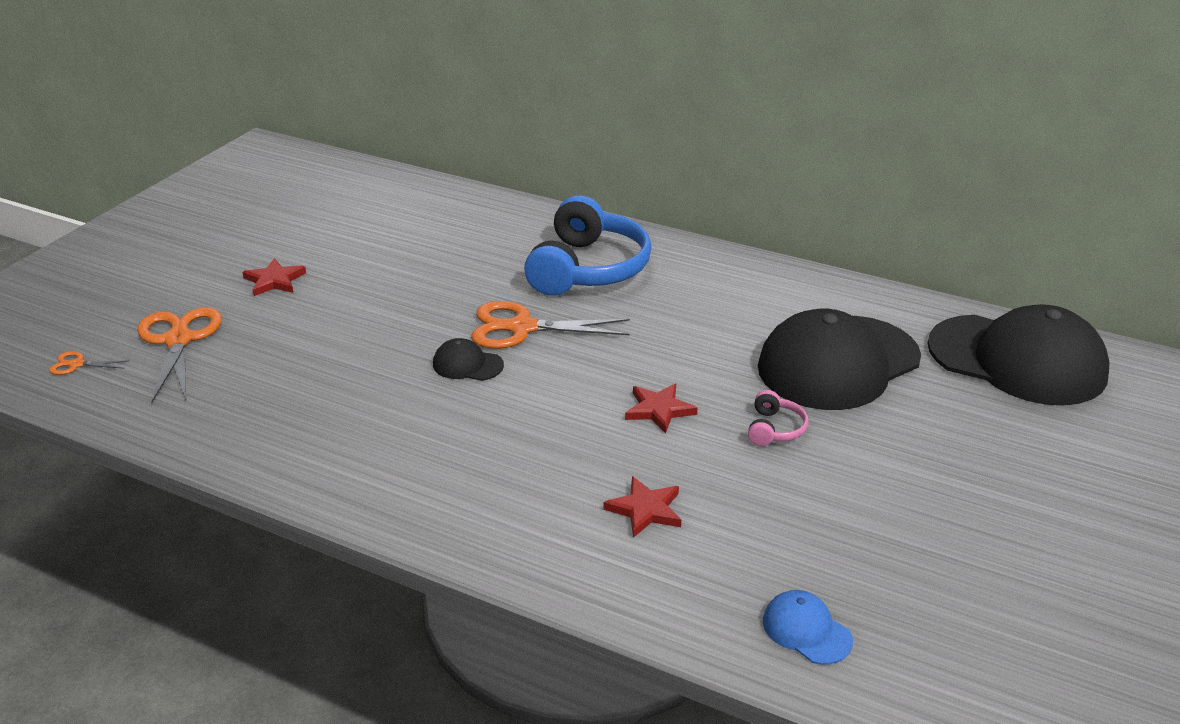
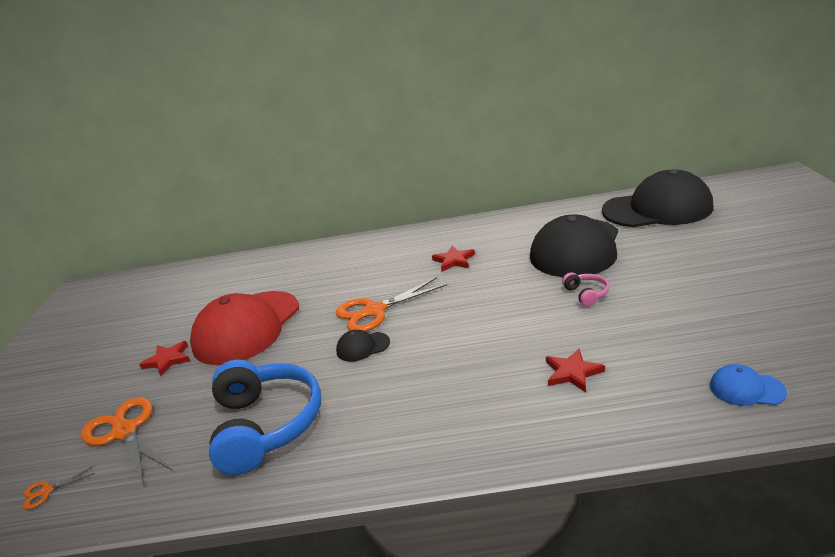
camera: 25 degrees left, 5 degrees down
(378, 281) = (247, 327): none -> red cap
(588, 269) = (379, 264): blue headphones -> blue headphones (266, 425)
(659, 410) = (511, 315): red star -> red star (454, 260)

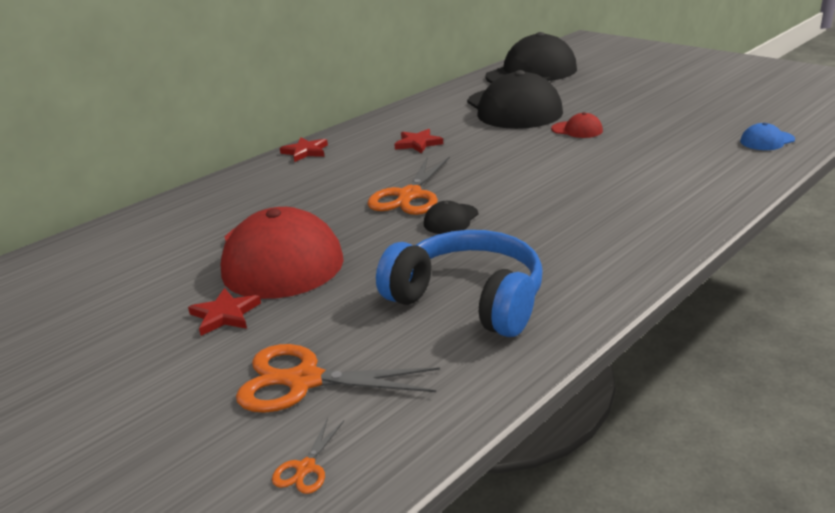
camera: 45 degrees left, 0 degrees up
(572, 372) = (654, 171): red star -> red star (305, 152)
(586, 294) = (577, 130): pink headphones -> red cap

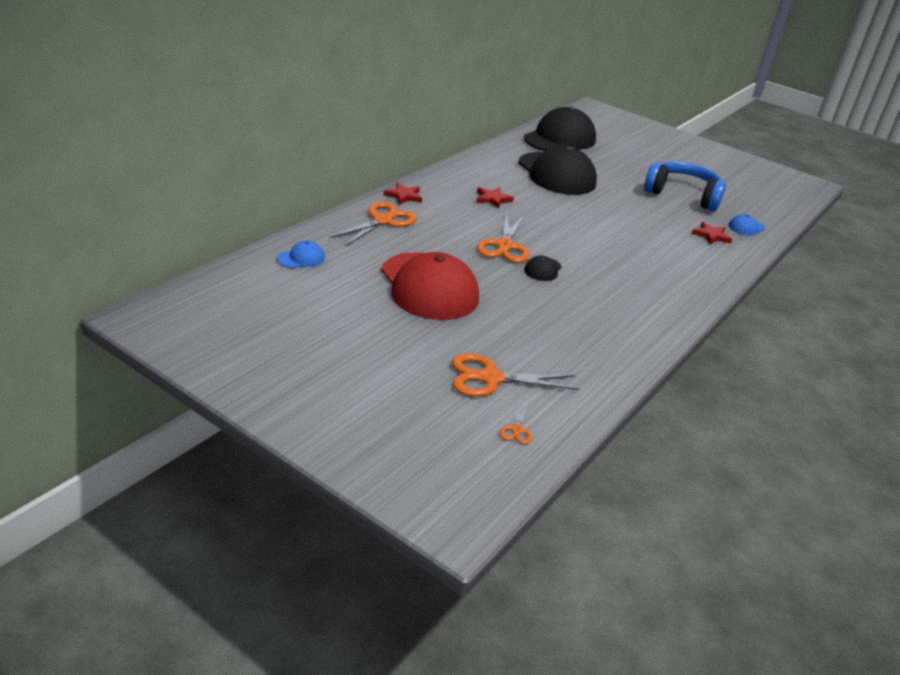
camera: 15 degrees left, 5 degrees up
(132, 234) = (301, 258): none -> blue cap
(225, 315) = (412, 329): red star -> red star (711, 235)
(263, 181) = (382, 221): none -> orange scissors
(469, 299) = (576, 331): blue headphones -> blue headphones (683, 195)
(577, 130) = (611, 201): red cap -> none

